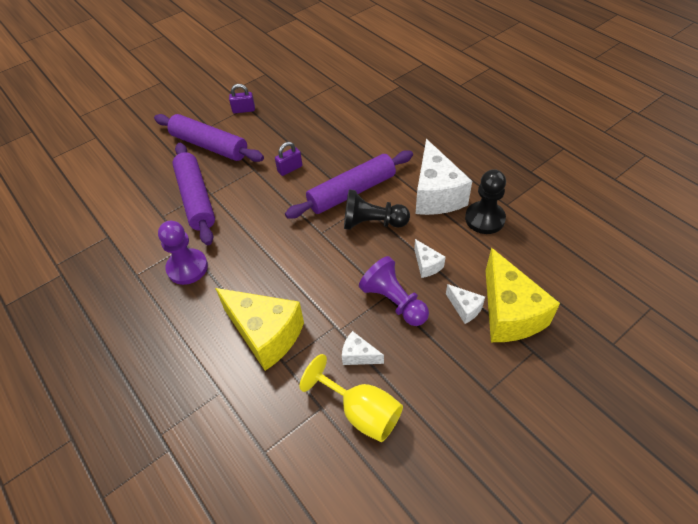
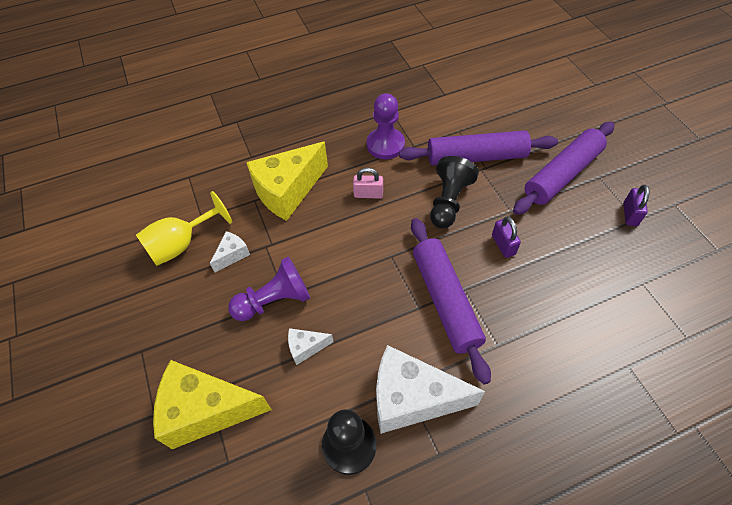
camera: 105 degrees right, 5 degrees up
(255, 265) = (368, 194): none -> pink padlock
(372, 223) = (388, 309): black pawn -> black pawn (448, 202)
(465, 308) = (235, 366): white cheese -> none

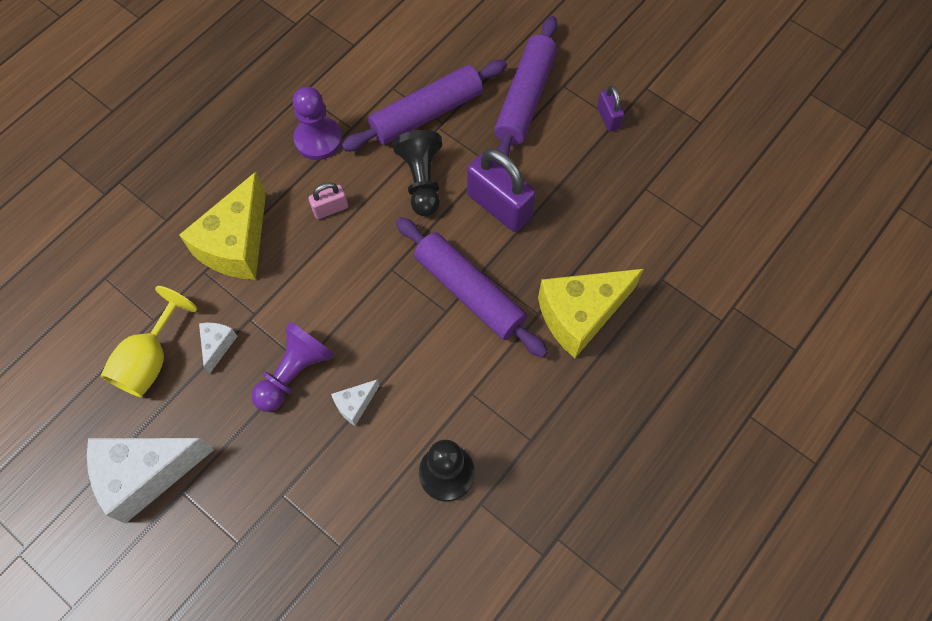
camera: 30 degrees left, 10 degrees up
(207, 410) = (291, 512): yellow cheese -> yellow cheese (580, 315)
(412, 399) = (483, 403): white cheese -> white cheese (146, 475)
(503, 245) = (499, 206): purple padlock -> purple padlock, size x1.96

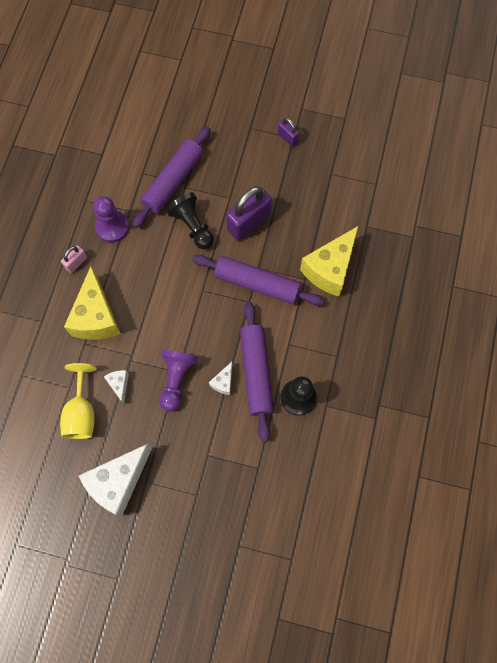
camera: 25 degrees left, 5 degrees up
(330, 209) = (144, 268): pink padlock -> pink padlock (76, 263)
(499, 206) = (248, 222): purple padlock -> purple padlock turned 60 degrees counterclockwise
(525, 98) = (230, 146): purple rolling pin -> purple rolling pin (256, 372)

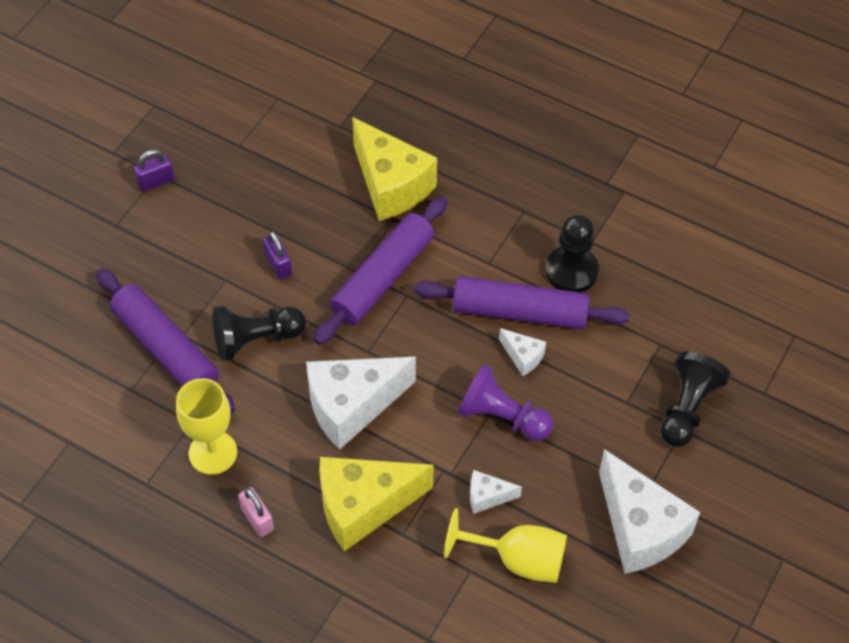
camera: 75 degrees left, 15 degrees down
(96, 317) = (363, 507): yellow cheese -> yellow cheese turned 150 degrees clockwise
(112, 227) = (213, 452): purple pawn -> yellow goblet
(161, 292) = (352, 407): none -> white cheese
(213, 495) = (687, 408): none -> black pawn
(248, 222) = (278, 265): purple padlock -> purple padlock, size x0.51

